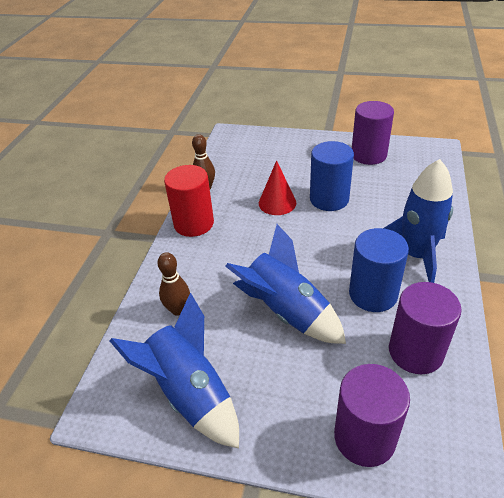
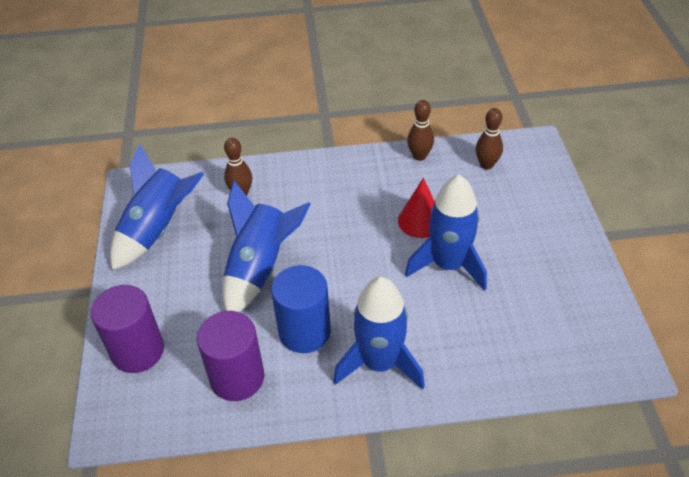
camera: 70 degrees right, 5 degrees up
(194, 223) = (357, 166): red cylinder -> none
(237, 159) = (486, 164): none -> brown bowling pin
(329, 199) = (448, 265): blue cylinder -> blue rocket
(368, 155) = (566, 287): purple cylinder -> none

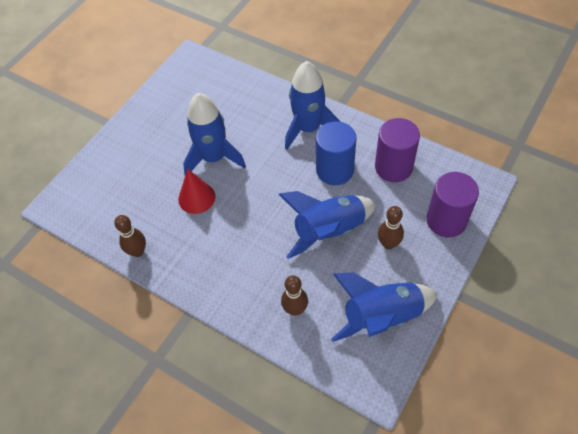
camera: 140 degrees left, 10 degrees up
(486, 164) = (105, 211): brown bowling pin -> brown bowling pin (388, 244)

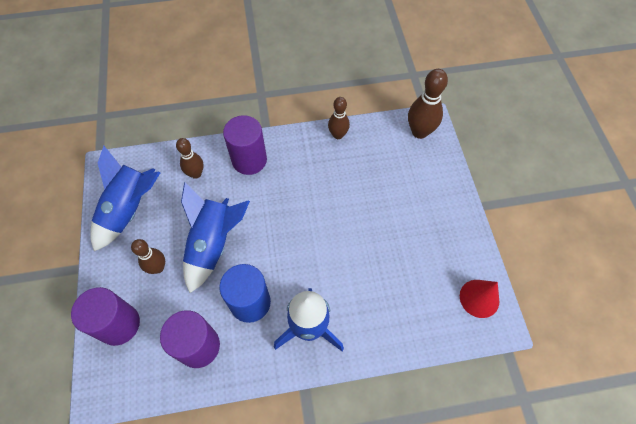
camera: 135 degrees right, 5 degrees up
(73, 203) = (419, 132): none -> brown bowling pin
(196, 198) = (339, 197): red cone -> red cone (479, 298)
(214, 158) = (361, 237): blue rocket -> none
(236, 286) = (249, 160): none -> purple cylinder

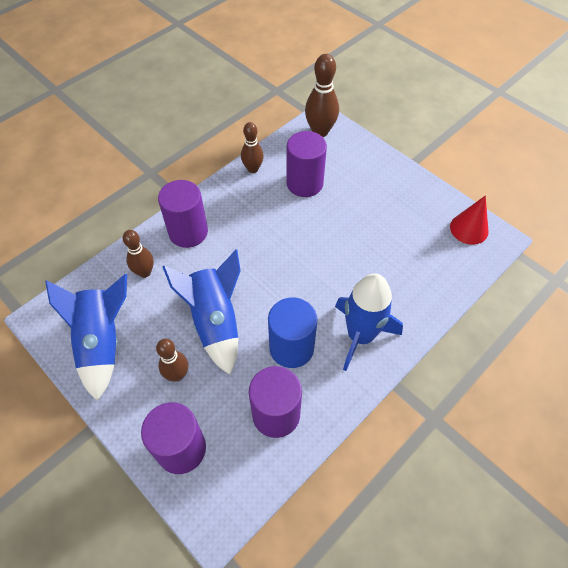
camera: 35 degrees left, 5 degrees down
(369, 171) = (304, 183): none -> purple cylinder

